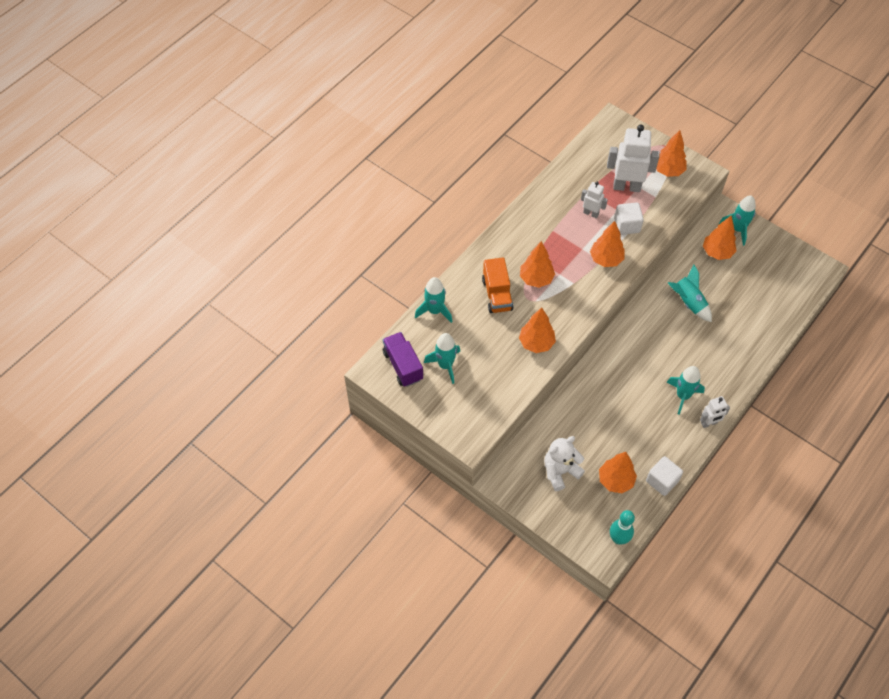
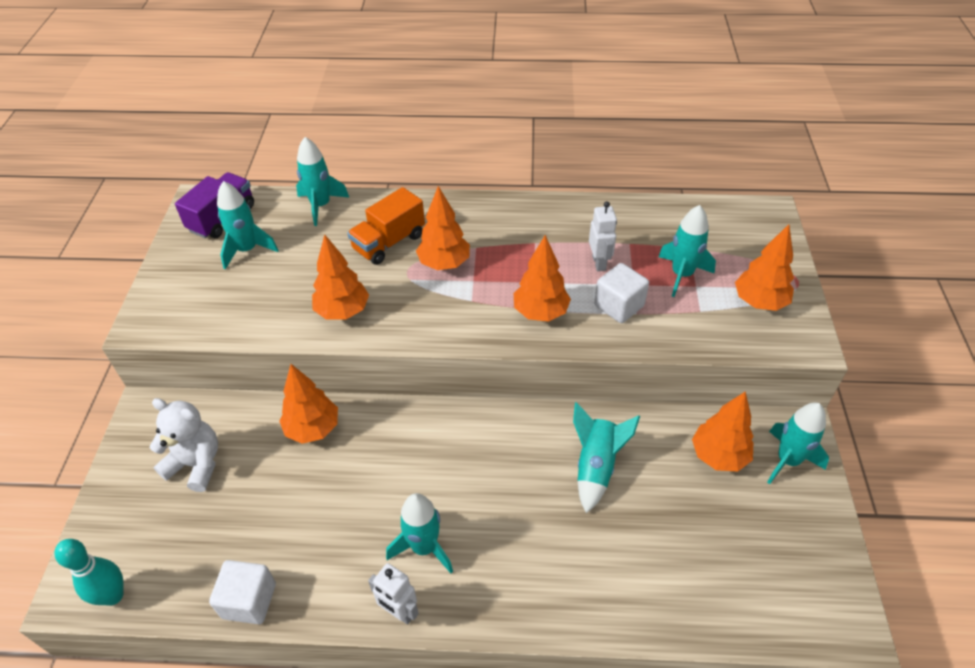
camera: 55 degrees right, 10 degrees down
(615, 480) = (216, 538): orange tree -> orange tree (313, 429)
(626, 186) = (682, 275): white robot -> turquoise rocket

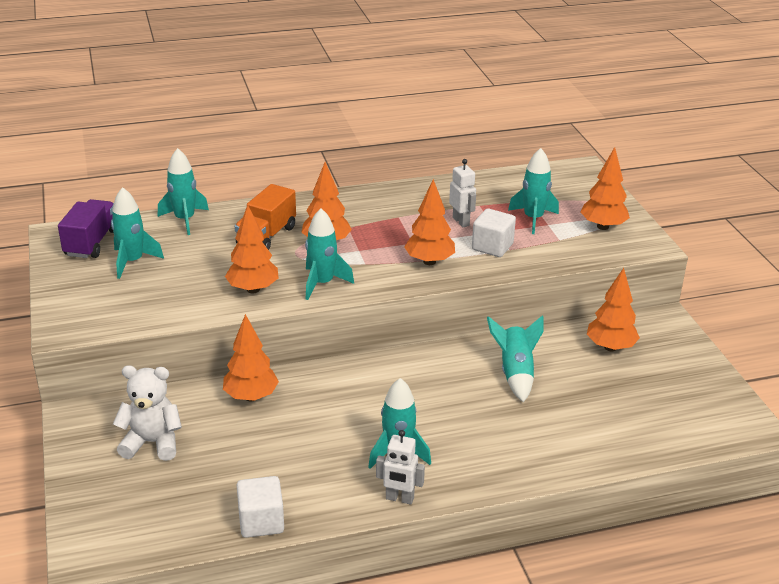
camera: 20 degrees left, 15 degrees down
(113, 595) = (128, 547): turquoise bowling pin -> none
(787, 460) = (664, 339): turquoise rocket -> turquoise rocket (322, 283)

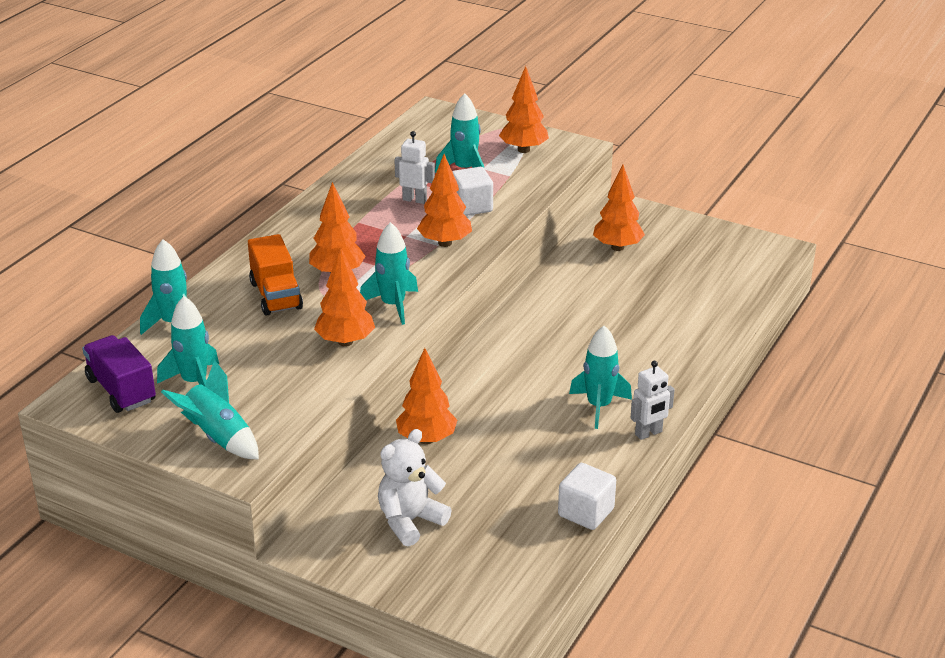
camera: 45 degrees left, 0 degrees up
(515, 373) = (585, 303): turquoise rocket -> turquoise rocket (218, 437)

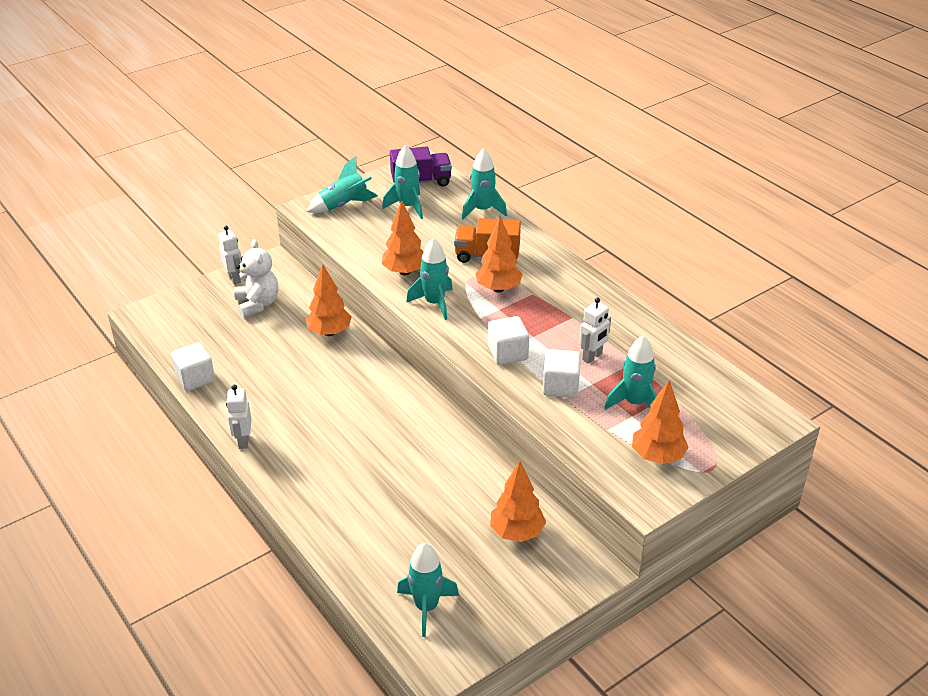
camera: 115 degrees right, 5 degrees up
(366, 568) = (234, 278): none -> white robot
(445, 243) = (507, 353): orange tree -> white cube
(599, 406) = (295, 427): turquoise rocket -> turquoise rocket (426, 607)

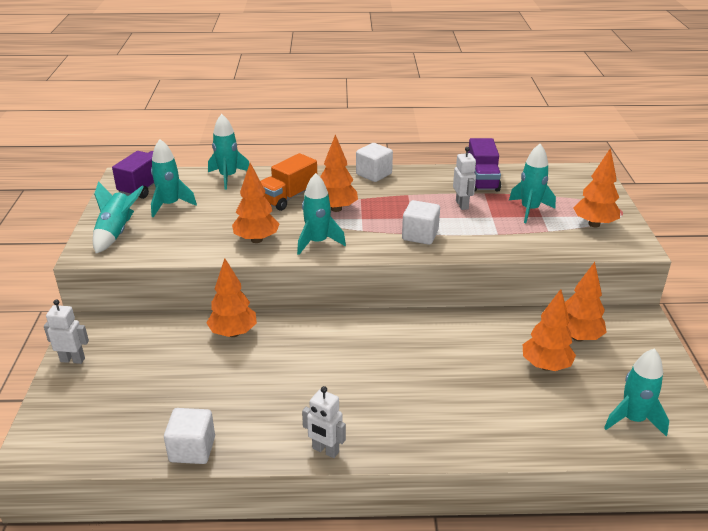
camera: 55 degrees left, 5 degrees down
(257, 304) = (134, 360): white teddy bear -> none
(452, 525) = (545, 366): none -> orange tree
(560, 386) = (482, 229): white cube -> white cube (374, 174)
(657, 351) = (482, 180): none -> purple truck

